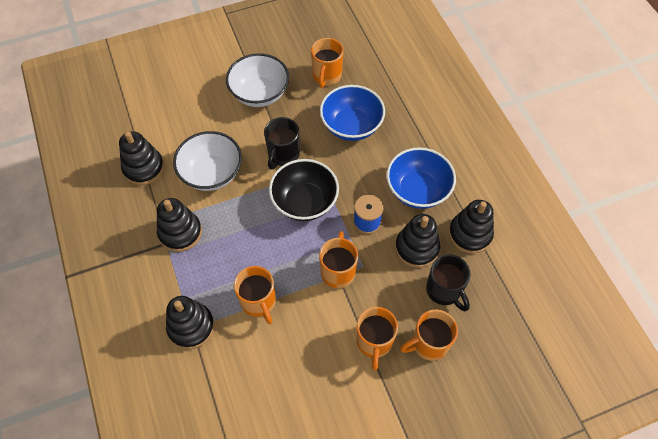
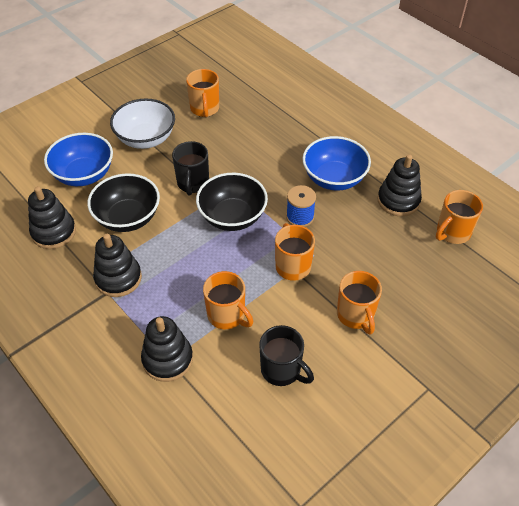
camera: 20 degrees left, 10 degrees down
(211, 173) = (128, 218): white bowl -> black bowl
(351, 126) = (247, 143): blue bowl -> blue bowl (84, 175)
(416, 248) = (356, 225): black stacking toy -> none
(428, 344) = (406, 301): orange mug -> orange mug (452, 233)
(444, 290) = (398, 253): black mug -> black mug (282, 370)

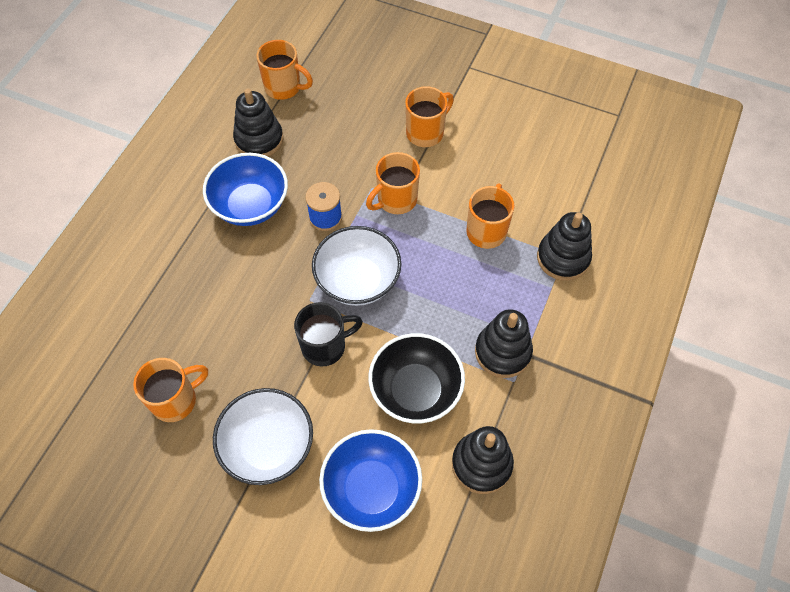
camera: 115 degrees left, 10 degrees up
(232, 217) = (358, 281): black bowl -> white bowl
(282, 370) = (516, 166): black mug -> none

